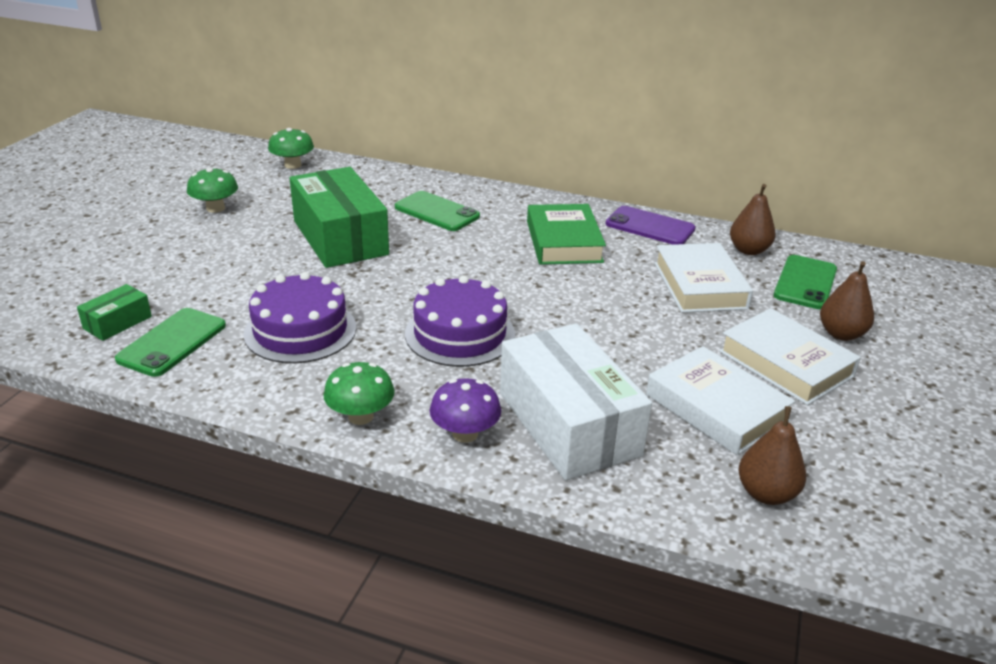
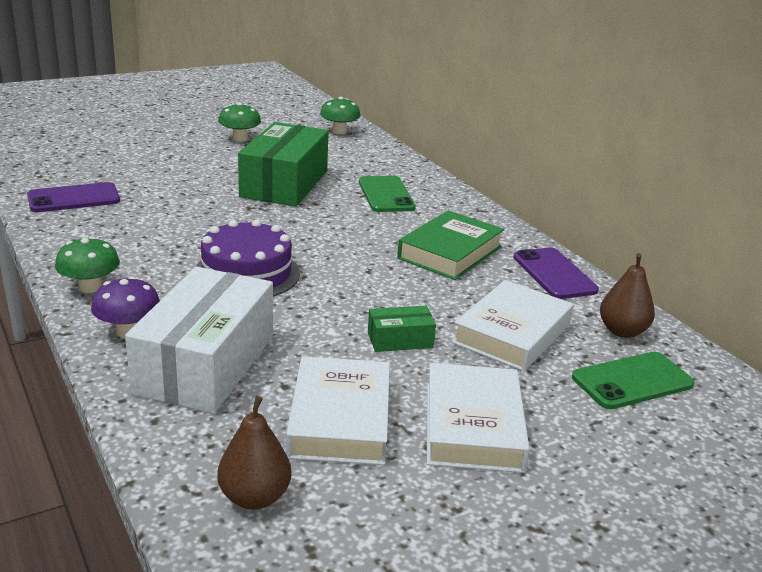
camera: 40 degrees right, 5 degrees down
(117, 322) = (68, 176): green box -> green box (400, 340)
(172, 342) = (74, 198): green phone -> purple phone
(300, 330) = (152, 224): purple cake -> none
(841, 334) = (584, 436): brown pear -> none

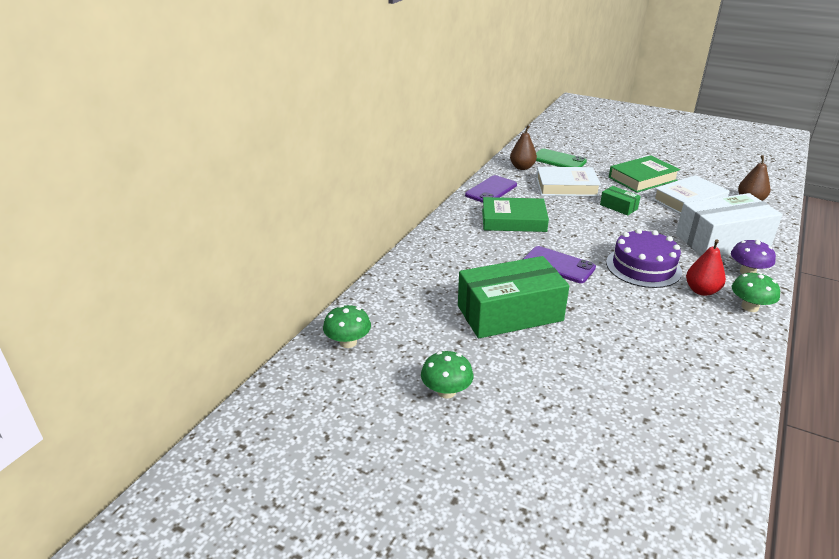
camera: 120 degrees left, 5 degrees up
(74, 198) = (698, 398): purple phone -> purple phone (558, 265)
(157, 279) = (701, 291): none -> red pear
(386, 195) = (464, 265): green phone -> none
(473, 426) = (642, 179): white book -> green book

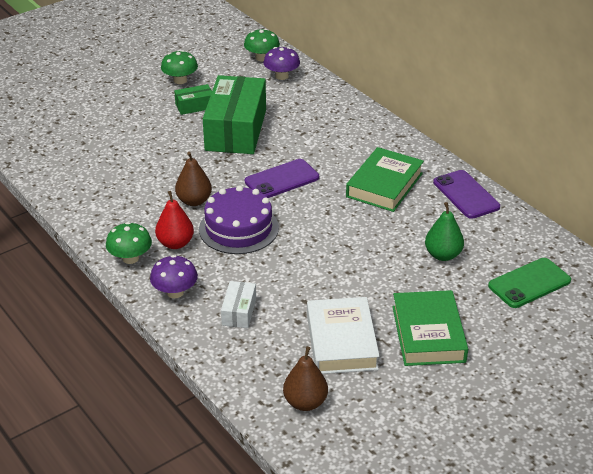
camera: 115 degrees right, 5 degrees up
(381, 315) = (281, 76): none -> purple mushroom
(522, 167) = (520, 241): brown pear -> brown pear (194, 201)
(566, 186) = (443, 255): white book -> green pear
(618, 207) = (365, 272): green box -> green box (194, 106)
(722, 240) = (239, 312): white box -> white box, size x0.45

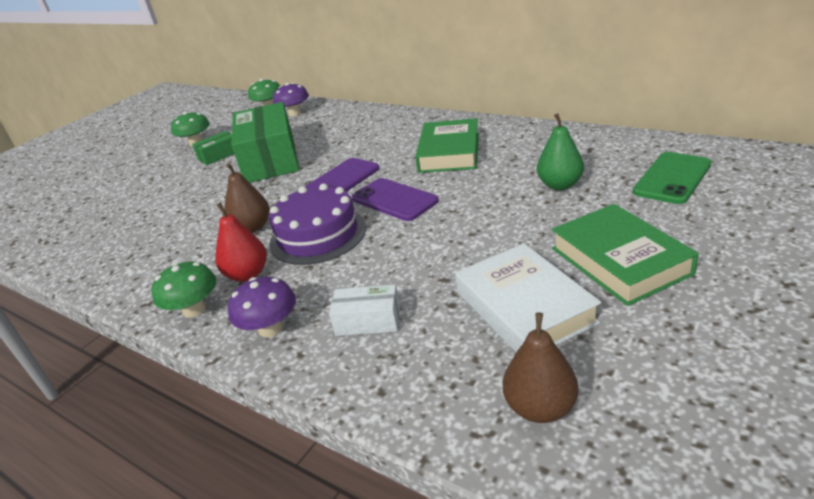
camera: 15 degrees left, 5 degrees down
(239, 312) = (368, 321): white box -> white box turned 75 degrees counterclockwise
(466, 195) = (534, 135): purple phone -> purple phone (394, 200)

